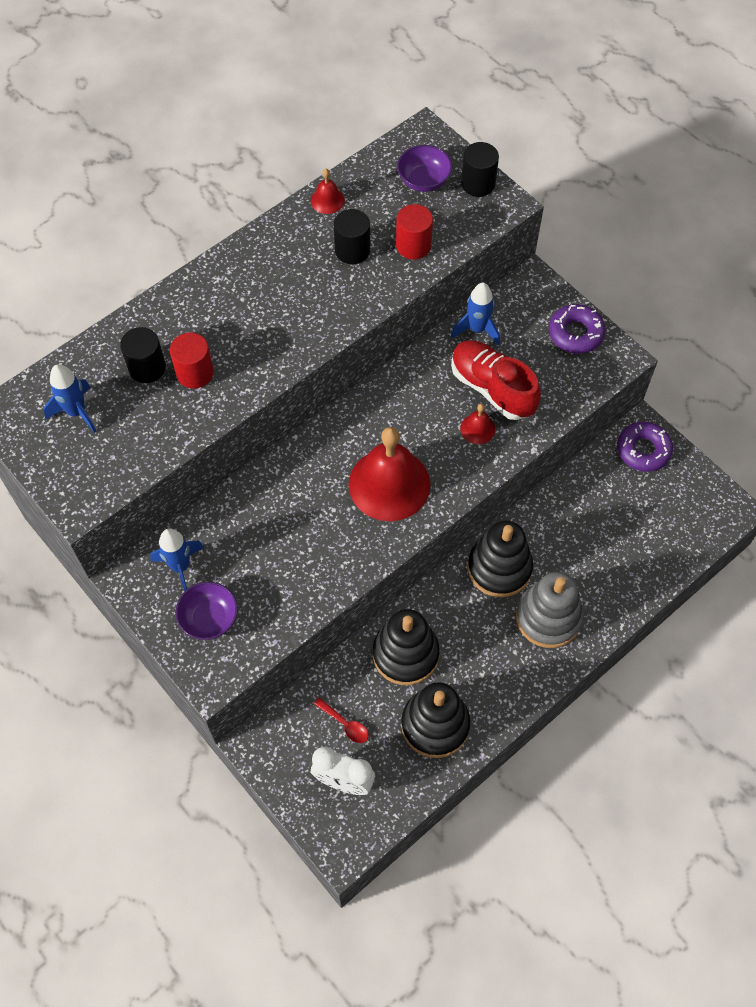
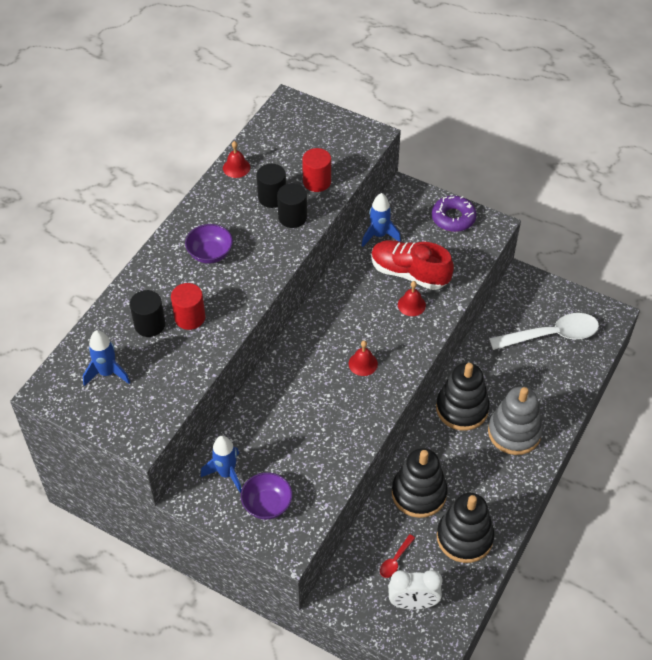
camera: 20 degrees left, 10 degrees down
(345, 724) = (395, 560): red spoon -> red spoon turned 105 degrees clockwise
(389, 484) = (363, 364): red bell -> red bell, size x0.44
(424, 180) = (303, 135): purple bowl -> purple bowl (210, 254)
(478, 184) = (345, 127): black cylinder -> black cylinder (292, 217)
(643, 450) = (530, 293): purple donut -> none
(646, 511) = (551, 335): none -> white spoon

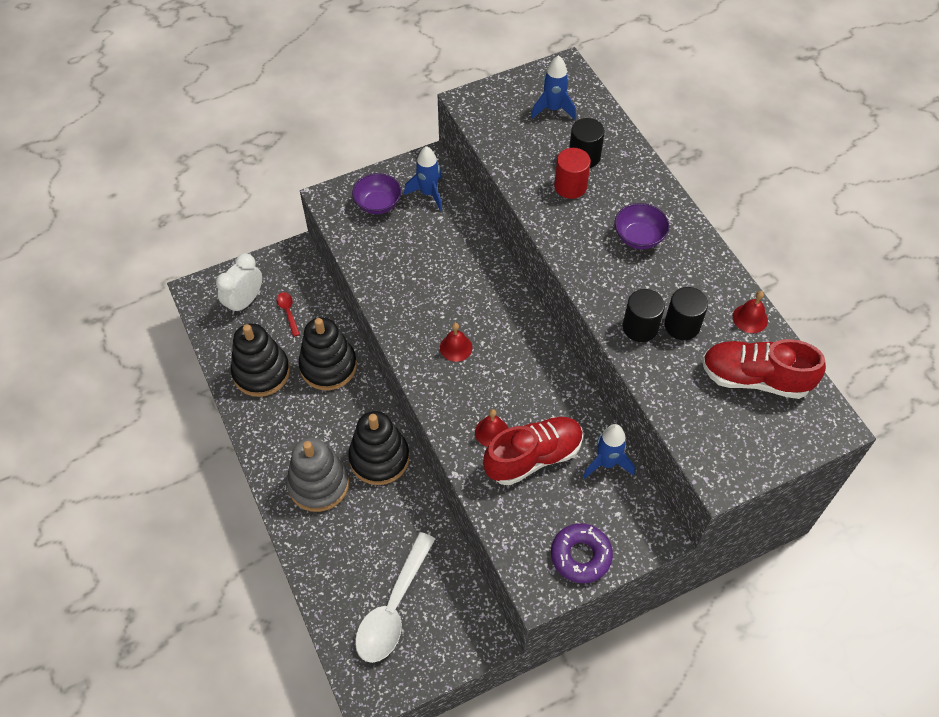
camera: 125 degrees right, 5 degrees up
(284, 147) = (755, 378): none -> red shoe
(317, 182) = (678, 378): red cylinder -> none

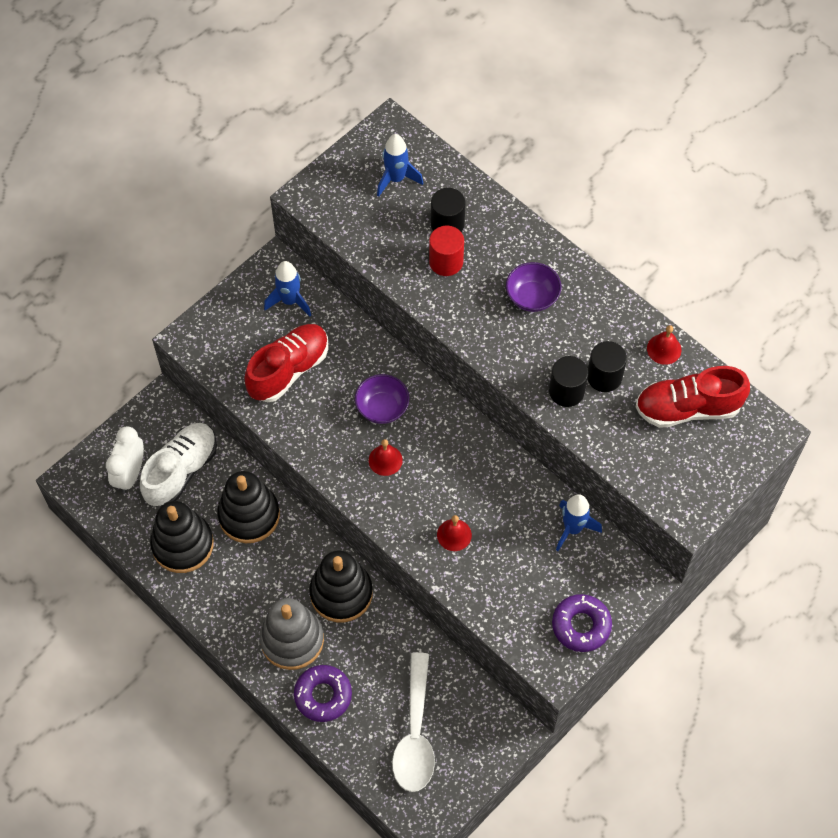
camera: 20 degrees left, 5 degrees up
(288, 312) = (181, 471): red spoon -> white shoe
(324, 543) = (323, 695): none -> purple donut
(378, 204) = (242, 329): purple bowl -> purple bowl (382, 408)
(533, 457) = (503, 546): red shoe -> red shoe (289, 370)

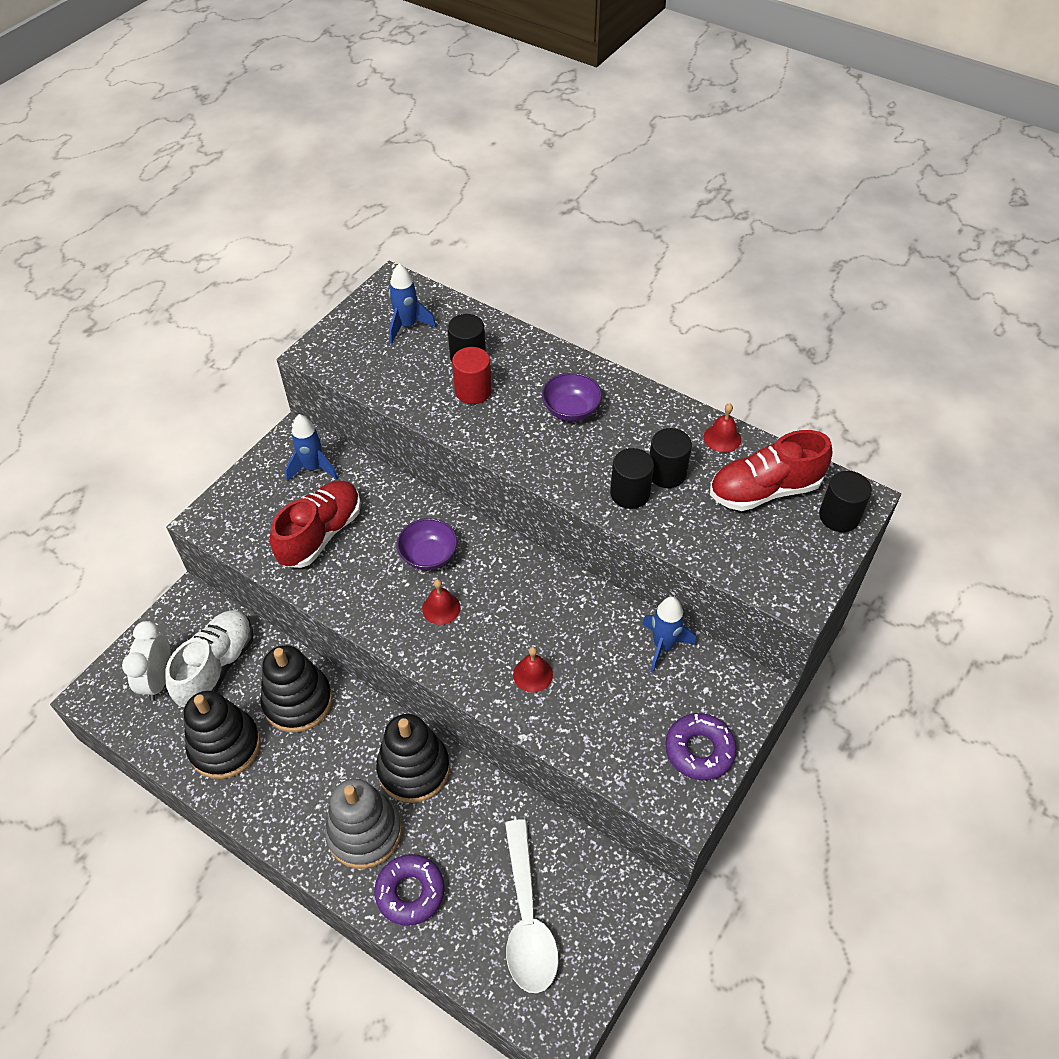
camera: 10 degrees left, 10 degrees down
(747, 445) = (839, 516): none -> black cylinder

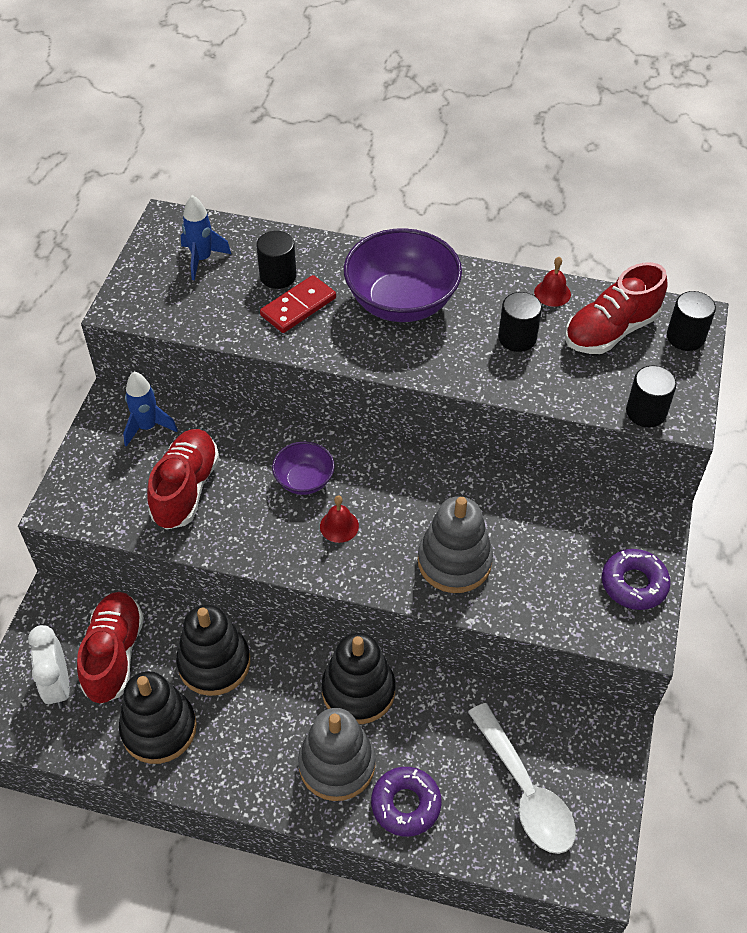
camera: 20 degrees left, 0 degrees up
(217, 666) = (114, 655): white shoe -> red shoe
(473, 391) = (298, 307): red cylinder -> red domino
(533, 674) = (454, 561): red bell -> grey stacking toy
(571, 410) = (401, 302): purple bowl -> purple bowl, size x1.93
(630, 493) = (492, 365): black cylinder -> black cylinder (646, 412)
(663, 646) = (561, 501): blue rocket -> none

